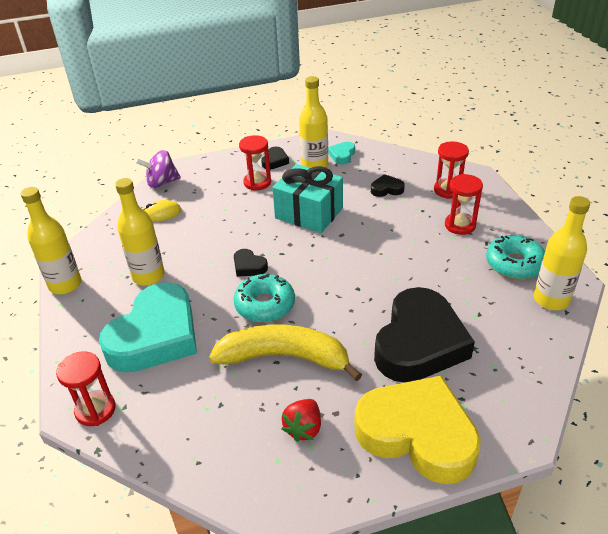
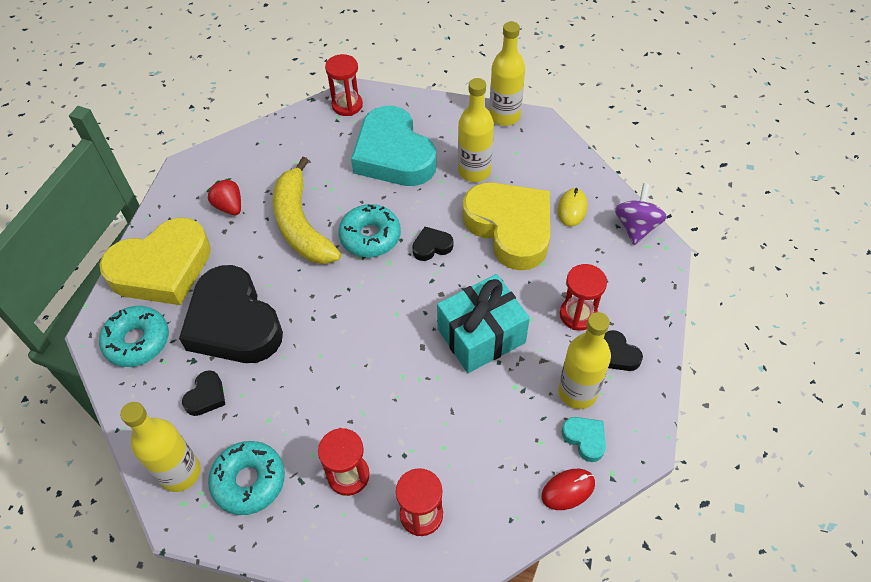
camera: 120 degrees right, 15 degrees up
(201, 235) = (510, 228): none -> yellow heart
(285, 357) = (301, 224): yellow banana -> yellow banana turned 120 degrees clockwise
(377, 151) = (568, 490): none -> red mouse
(386, 189) = (473, 443): black heart -> black heart (206, 396)
(498, 398) = (137, 341): none -> turquoise donut

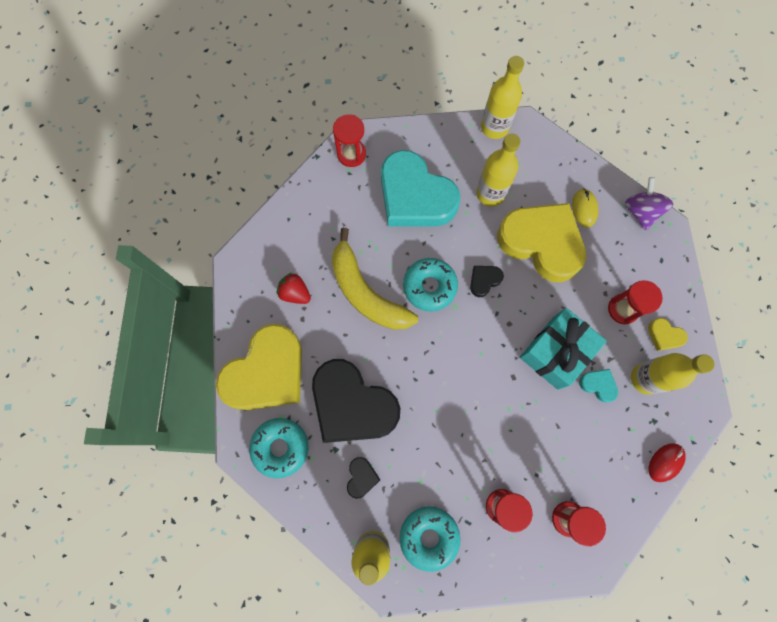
camera: 20 degrees left, 20 degrees up
(585, 439) = (664, 416): turquoise heart -> turquoise heart (598, 385)
(618, 354) = (664, 335): black heart -> yellow heart

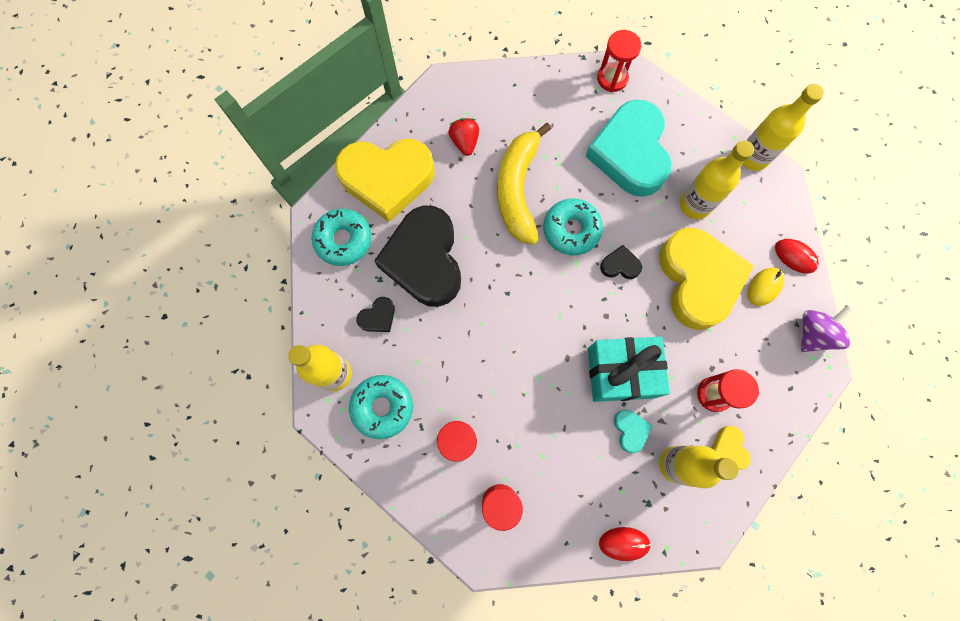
camera: 45 degrees right, 0 degrees up
(582, 170) = (795, 256): none -> red mouse

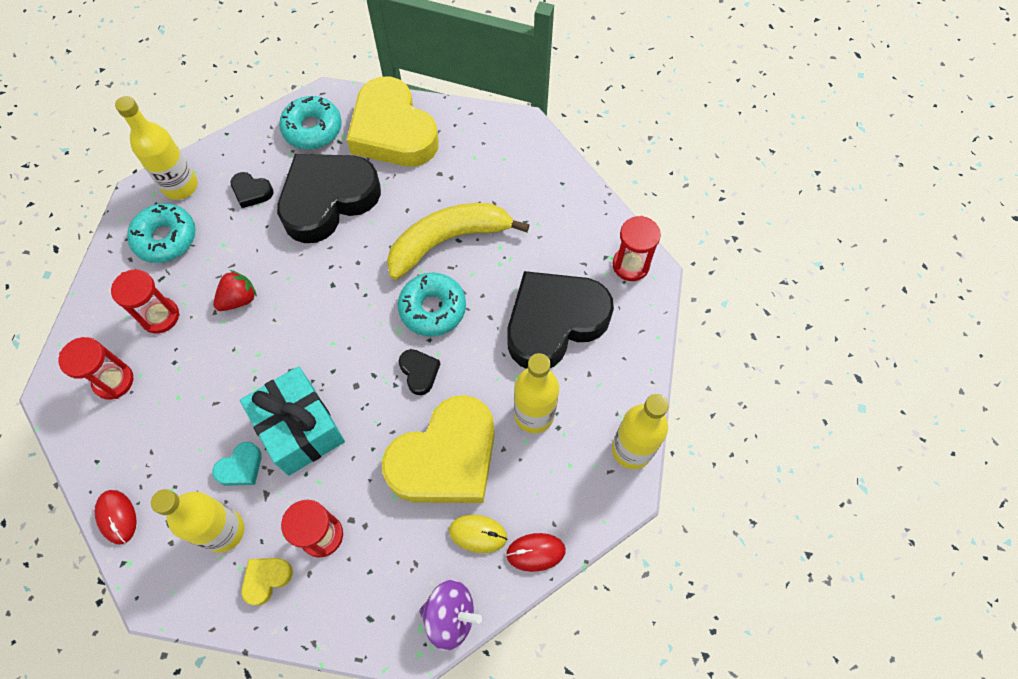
camera: 60 degrees right, 10 degrees down
(465, 142) = (471, 172): red strawberry -> red strawberry (239, 299)
(630, 153) = (554, 322): turquoise heart -> black heart
(795, 256) = (535, 552): red mouse -> red mouse turned 75 degrees clockwise

